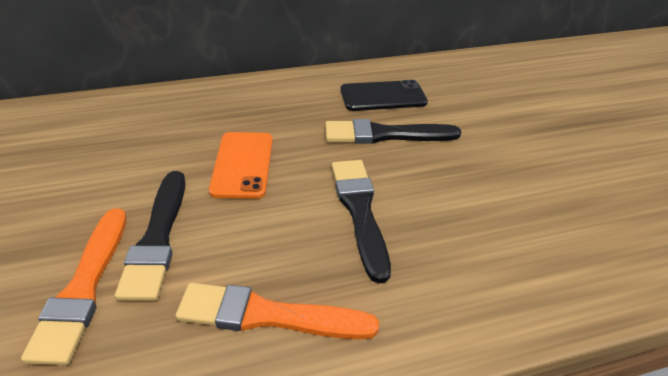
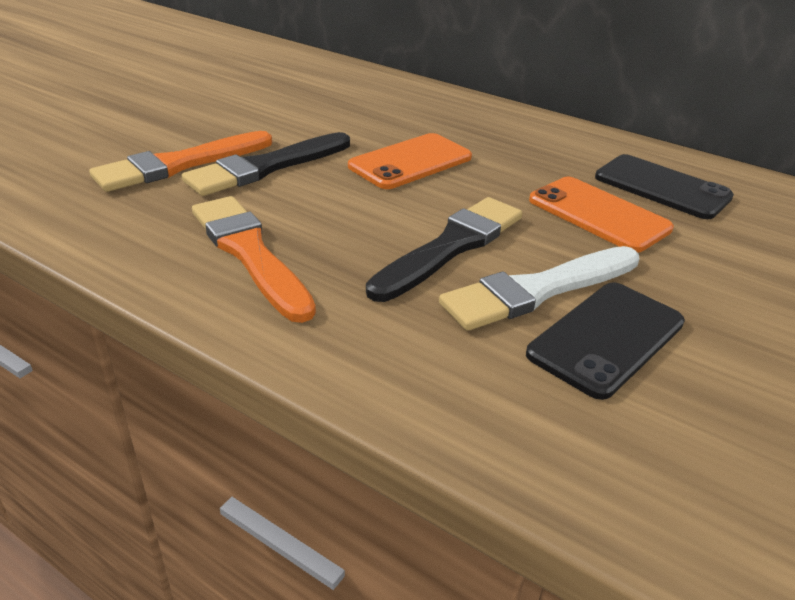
camera: 50 degrees right, 5 degrees down
(385, 135) = (598, 214): black brush -> orange phone
(434, 206) = (538, 290): none -> white brush
(495, 210) = (606, 338): none -> black phone

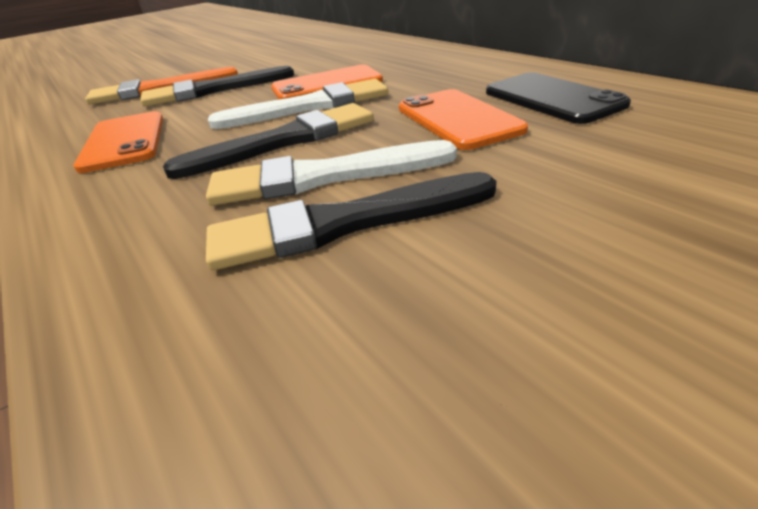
camera: 25 degrees right, 0 degrees up
(249, 253) = (124, 141): orange brush -> orange phone
(426, 196) = (310, 106): none -> white brush
(606, 338) = (343, 224): black phone -> black brush

